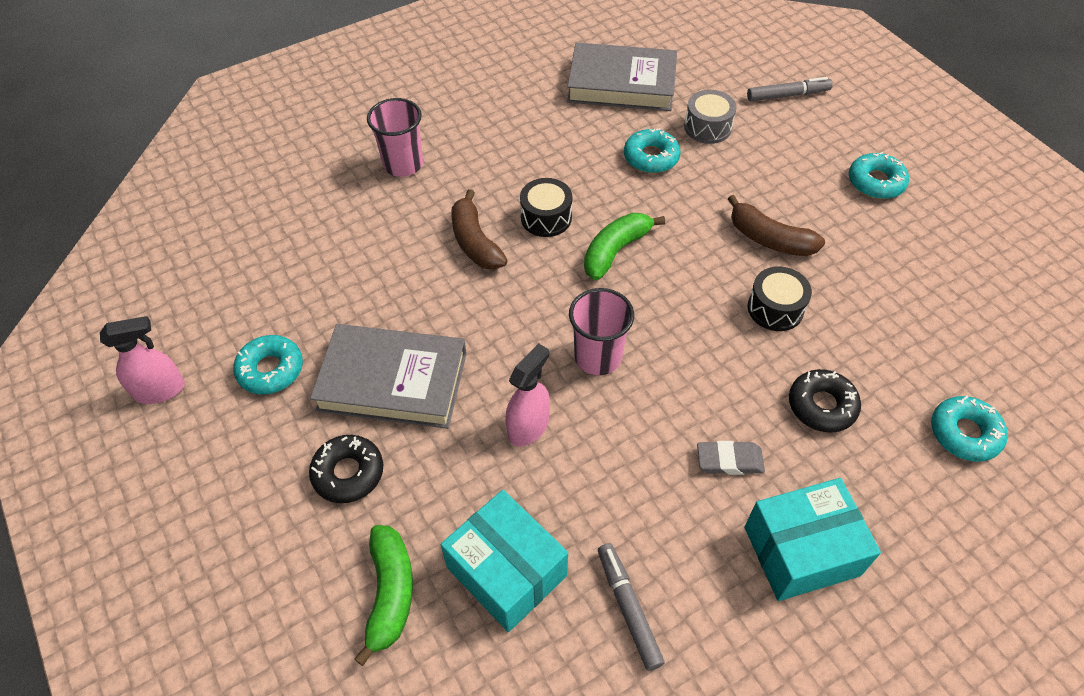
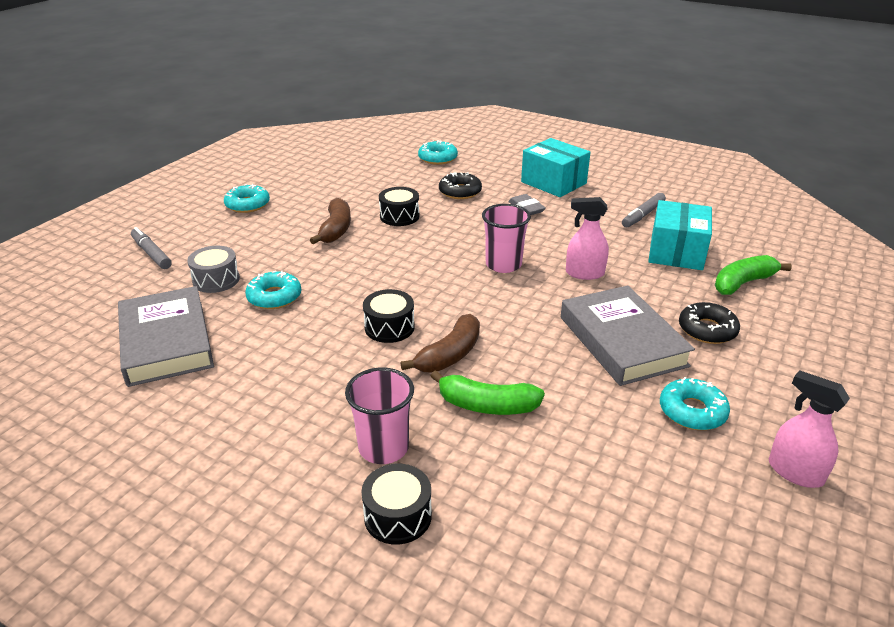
camera: 120 degrees left, 20 degrees down
(340, 151) = (398, 516): none -> black drum
(615, 251) = (399, 284): green banana -> green banana (486, 405)

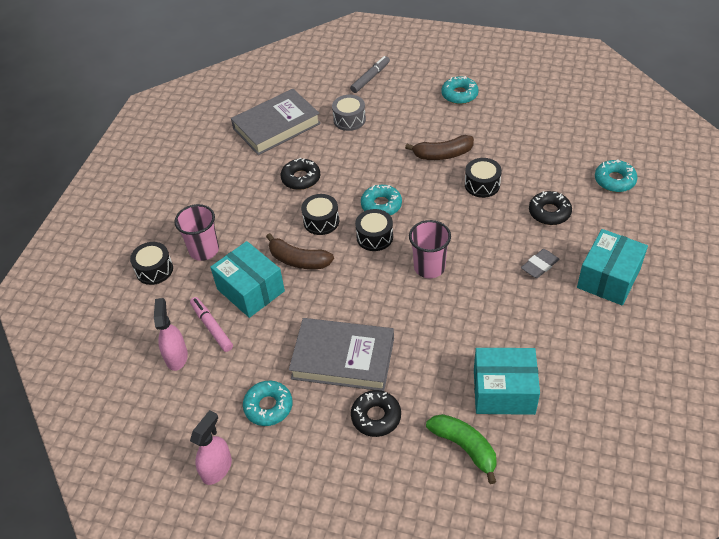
camera: 80 degrees right, 15 degrees up
(274, 297) = (339, 154): turquoise donut -> turquoise donut (381, 205)
(296, 333) = (301, 178): none -> black donut
(439, 292) = (374, 237): none -> black drum
(486, 405) = (250, 290): green banana -> turquoise box
(545, 453) = (212, 327): none -> pink marker
(584, 273) = (436, 323): pink spray bottle -> pink spray bottle (176, 356)
(622, 341) = (343, 358): grey book -> grey book turned 45 degrees clockwise
(642, 215) = (570, 360): grey marker -> none

